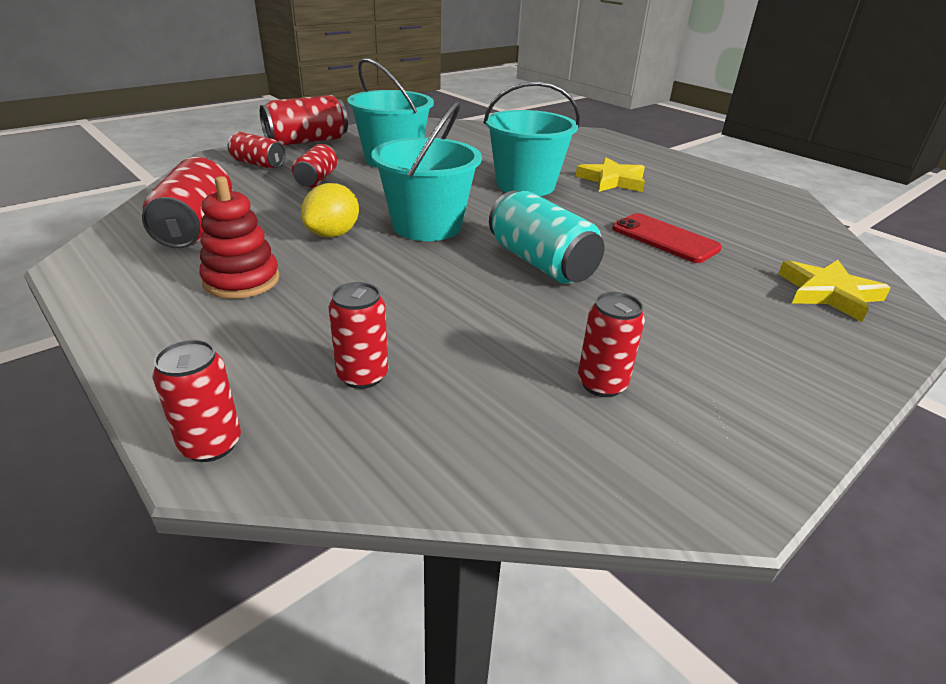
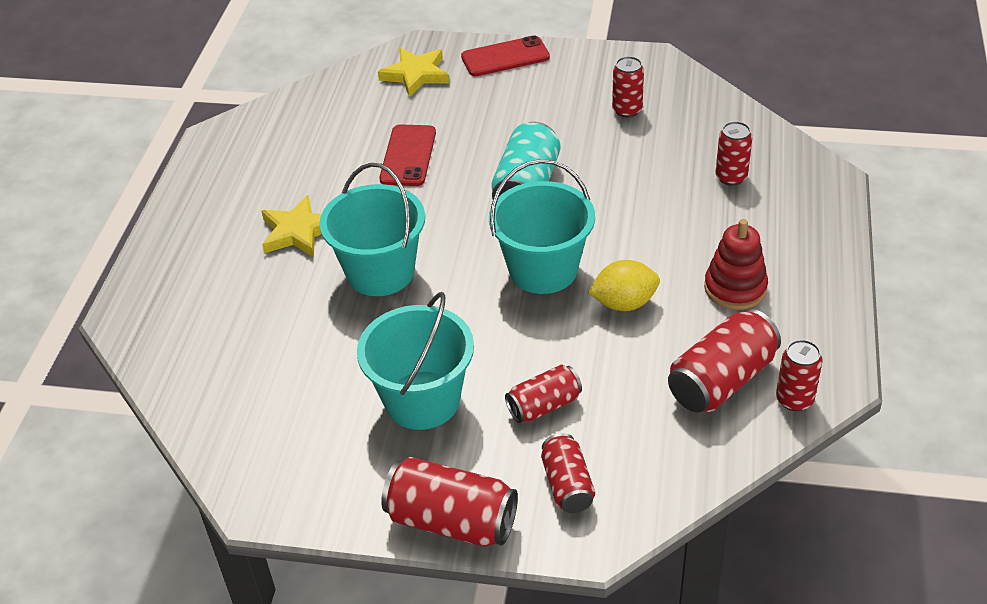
camera: 125 degrees left, 10 degrees up
(211, 444) = (828, 183): red can -> red can (794, 399)
(834, 362) = (505, 57): none -> red phone

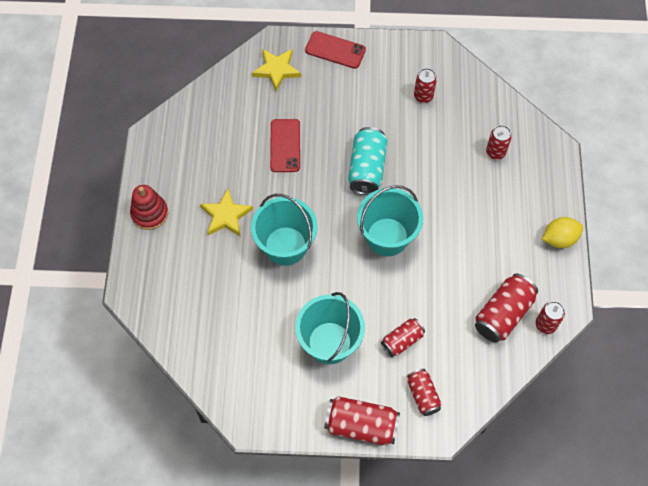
camera: 10 degrees left, 20 degrees up
(505, 57) = (335, 50): red phone -> red phone turned 45 degrees clockwise
(624, 303) = (440, 260): yellow lemon -> yellow lemon (559, 239)
(735, 288) = (505, 243): red stacking toy -> red stacking toy (150, 213)

